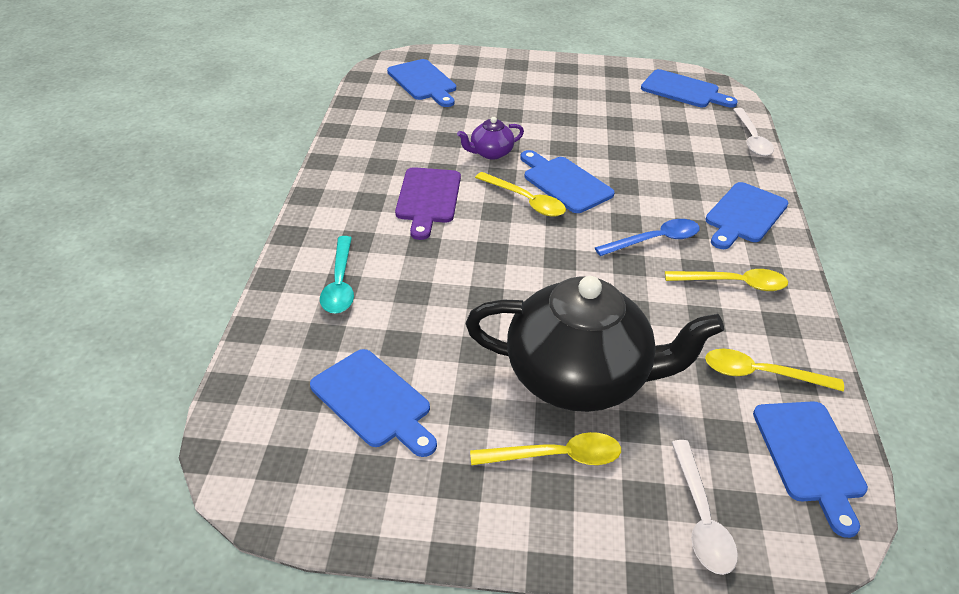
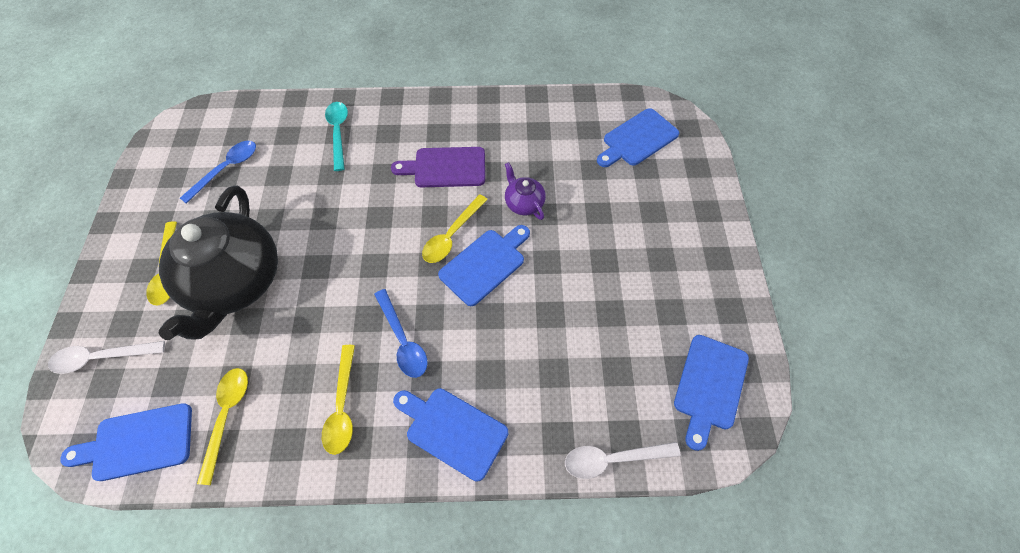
camera: 85 degrees right, 20 degrees up
(340, 284) = (338, 133): turquoise spoon -> turquoise spoon turned 90 degrees clockwise
(374, 401) = (226, 169): blue cutting board -> blue spoon

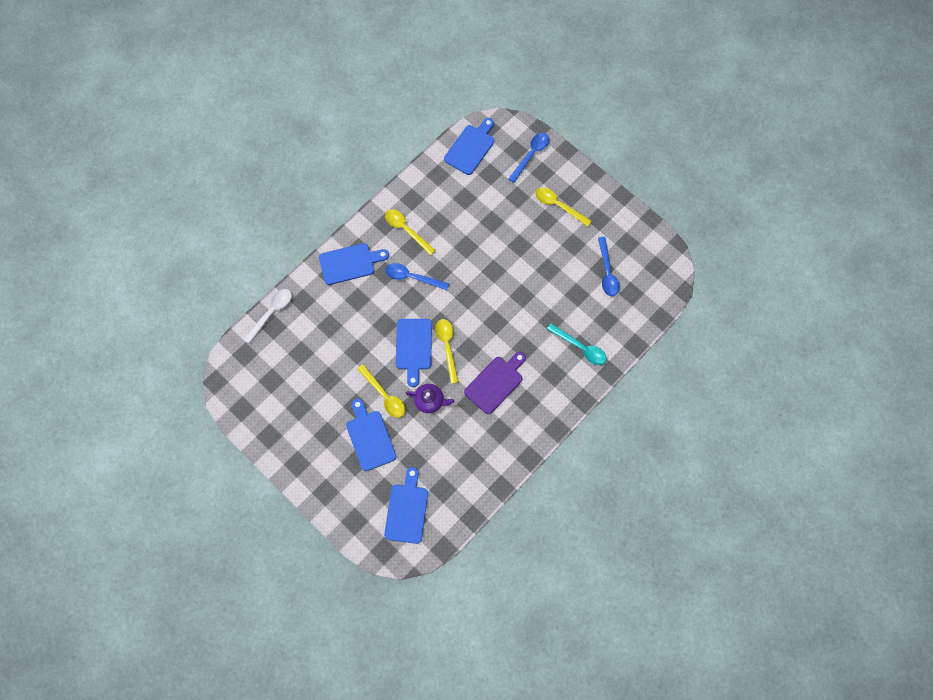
camera: 135 degrees right, 10 degrees up
(102, 357) = (531, 155): white spoon -> blue spoon
(227, 416) = (448, 185): yellow spoon -> yellow spoon (384, 395)
(235, 282) = (520, 230): black teapot -> none
(709, 386) = (252, 384): blue cutting board -> blue cutting board (370, 437)

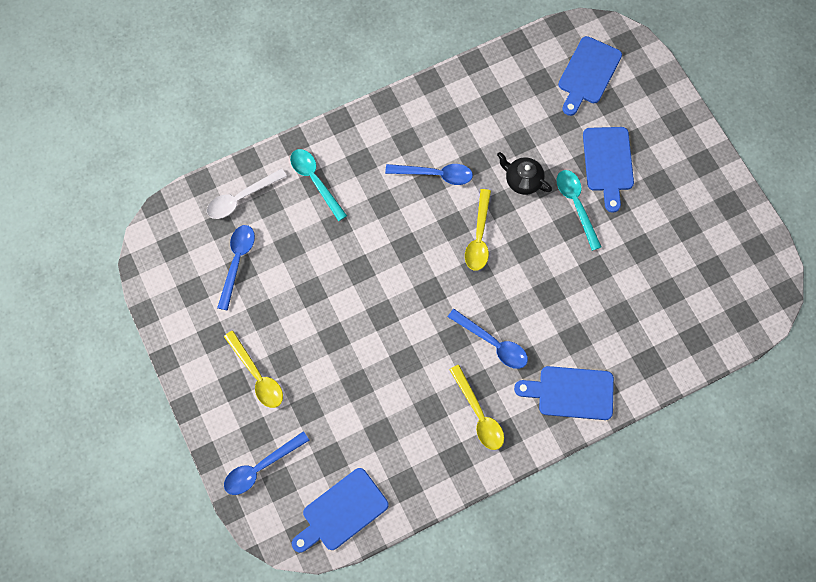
camera: 160 degrees left, 0 degrees up
(271, 313) = (694, 359): white spoon -> white spoon (241, 198)
(384, 395) = (576, 205): yellow spoon -> turquoise spoon
(413, 347) = (521, 251): blue cutting board -> none
(430, 401) = (522, 180): purple teapot -> black teapot
(495, 383) = (435, 174): purple cutting board -> blue spoon

